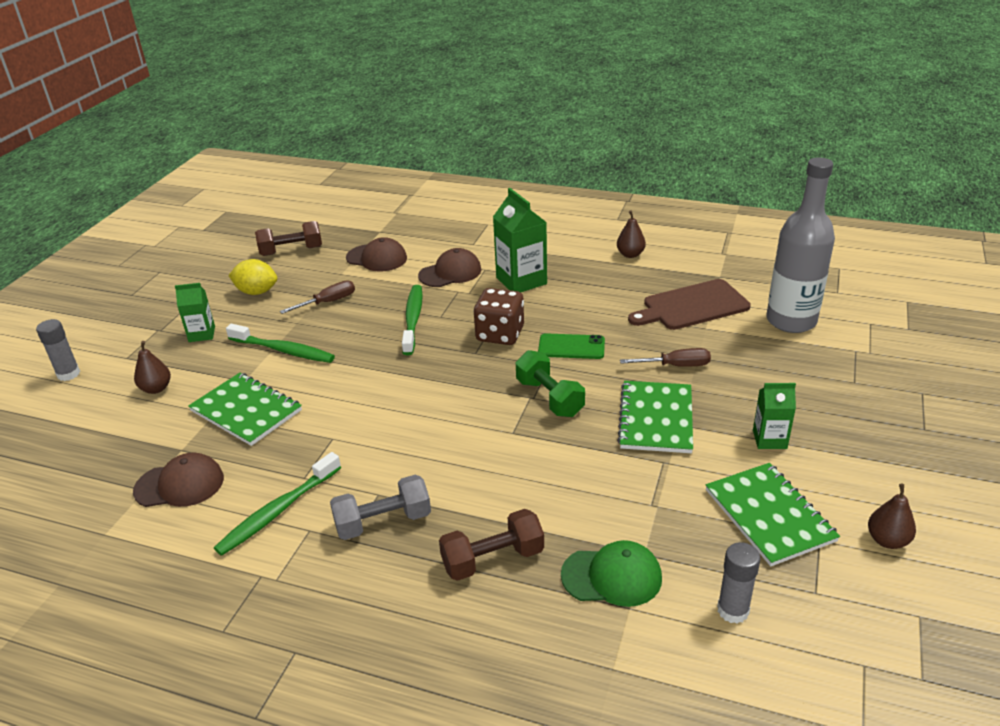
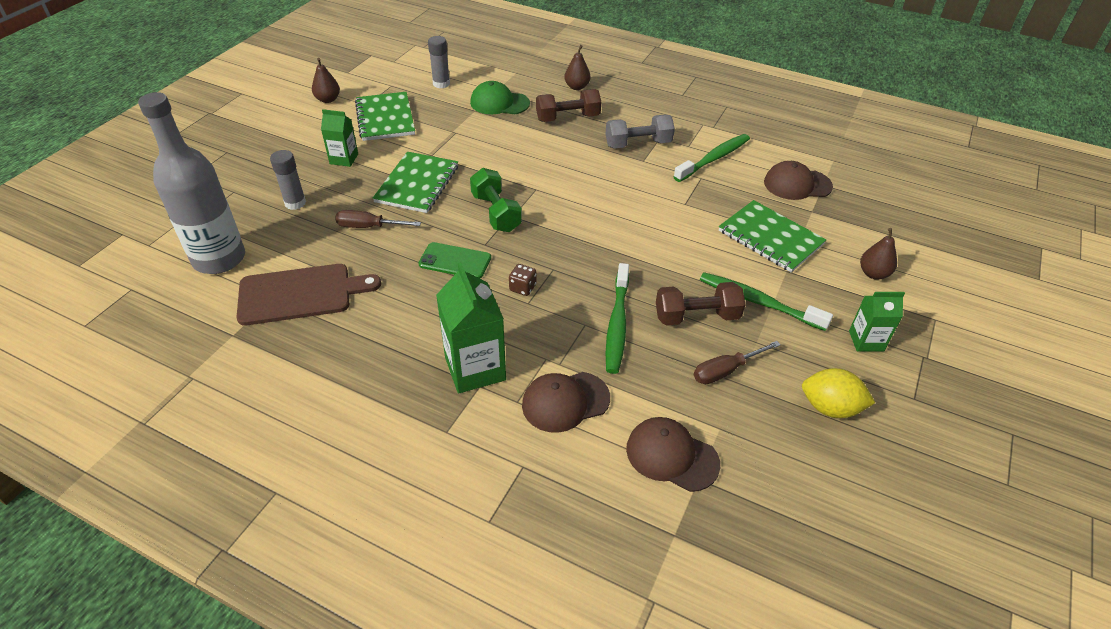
camera: 175 degrees left, 10 degrees up
(68, 374) = (985, 305): grey glue stick -> grey glue stick (295, 203)
(291, 251) = (813, 501): brown dumbbell -> brown dumbbell (696, 316)
(500, 334) = (522, 288): brown dice -> brown dice, size x0.48
(630, 254) = (311, 397): brown pear -> brown pear (577, 87)

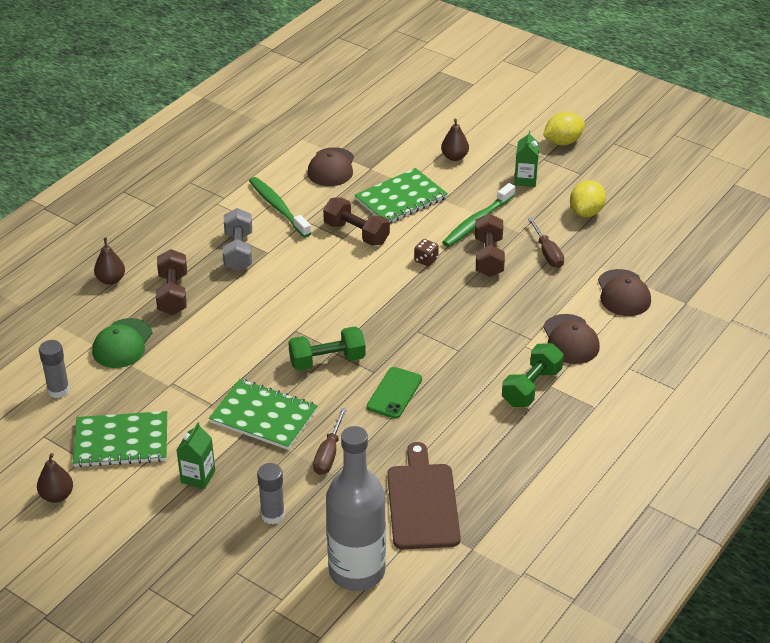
camera: 80 degrees left, 5 degrees down
(475, 368) = (531, 387): green carton -> green dumbbell
(522, 288) = (438, 351): brown dice -> brown dice (426, 260)
(617, 324) = (491, 301): green toothbrush -> none
(671, 456) = (623, 293): brown cap -> brown cap turned 45 degrees counterclockwise
(696, 212) = (356, 233): none -> brown dumbbell
(975, 375) = (562, 142): none -> yellow lemon

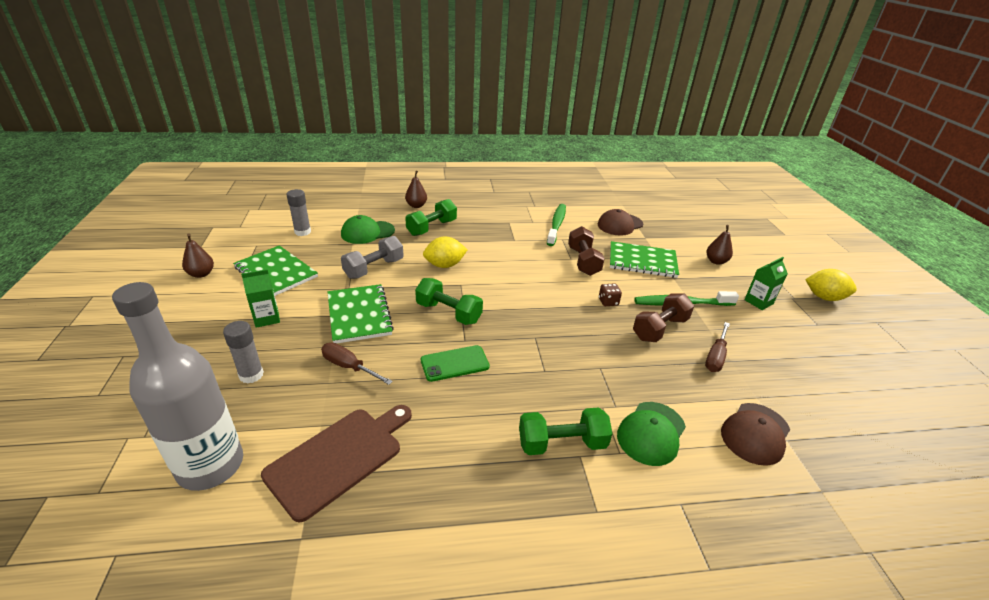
camera: 45 degrees right, 5 degrees down
(173, 294) = (432, 228): brown dumbbell -> green dumbbell
(238, 251) = (499, 230): grey dumbbell -> grey dumbbell (374, 268)
(329, 454) = (349, 367): brown screwdriver -> brown screwdriver turned 60 degrees clockwise
(570, 339) = (651, 433): brown cap -> green cap
(586, 212) = (790, 351): yellow lemon -> yellow lemon (445, 265)

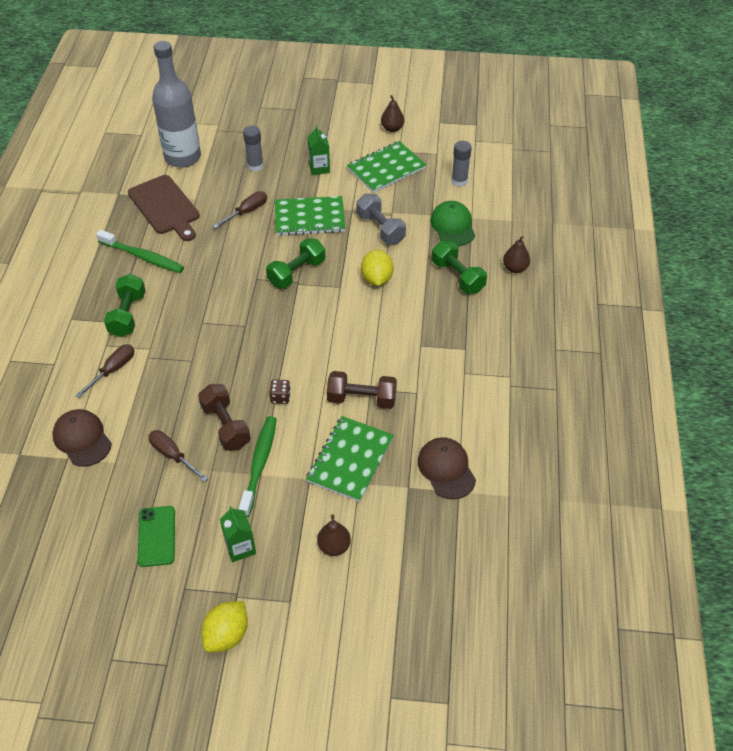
camera: 105 degrees right, 15 degrees up
(454, 363) = (230, 269): green phone -> green phone (156, 536)
(556, 225) = (453, 396): green toothbrush -> green toothbrush (143, 257)
(651, 433) = (113, 370): green cap -> brown screwdriver

